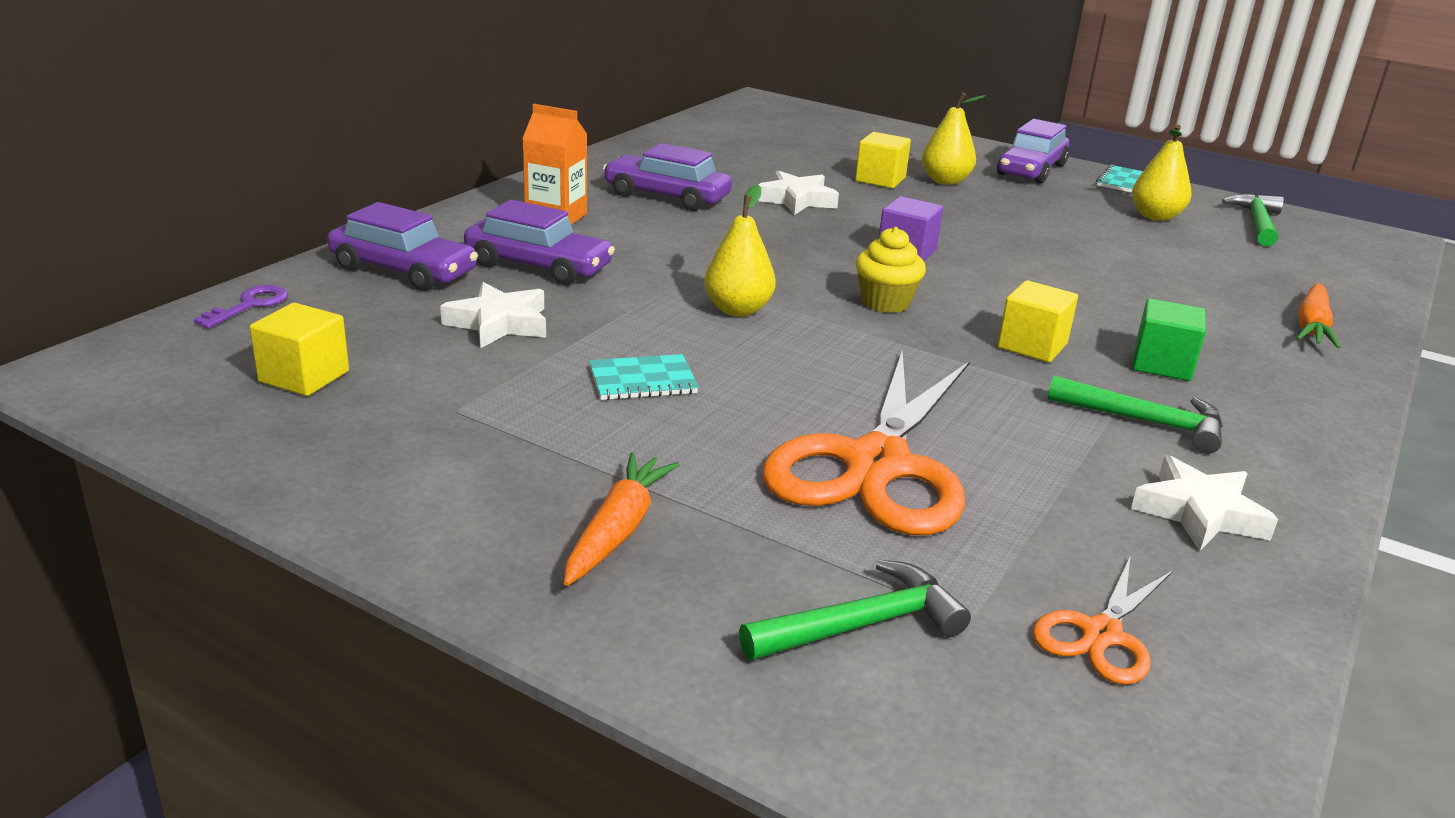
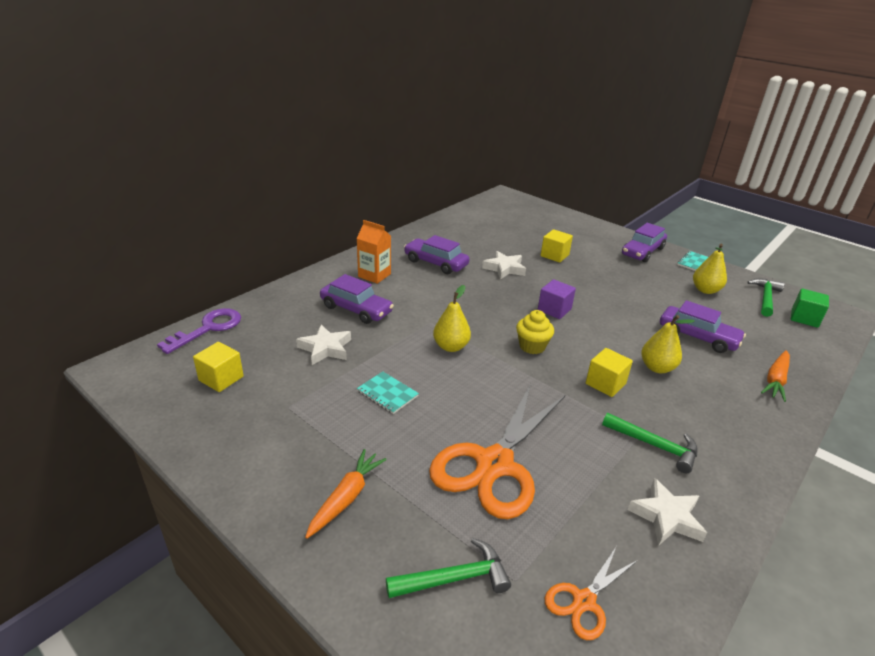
camera: 10 degrees right, 5 degrees up
(249, 305) = (208, 328): purple key -> purple key, size x1.69
(403, 270) = (288, 309): purple car -> purple car (697, 337)
(642, 380) = (387, 393): turquoise notebook -> turquoise notebook turned 45 degrees clockwise
(945, 181) = (591, 258): yellow pear -> yellow pear (657, 368)
(1162, 364) = (677, 403): green cube -> green cube (804, 318)

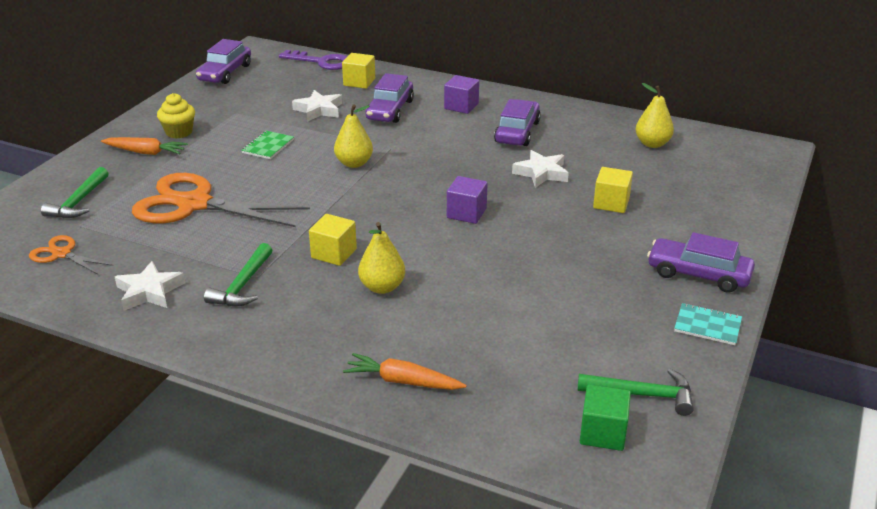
camera: 75 degrees right, 0 degrees up
(221, 378) = (259, 82): yellow cube -> yellow cube (359, 82)
(374, 275) = (461, 106): orange carton -> purple cube
(387, 393) = (268, 146): turquoise notebook -> green notebook
(454, 578) = (79, 202): green hammer -> green hammer turned 45 degrees clockwise
(532, 346) = (380, 206): yellow cupcake -> yellow cupcake (179, 132)
(697, 337) = (472, 320): purple car -> purple car (225, 73)
(705, 290) = (617, 332): yellow pear -> yellow pear (652, 144)

